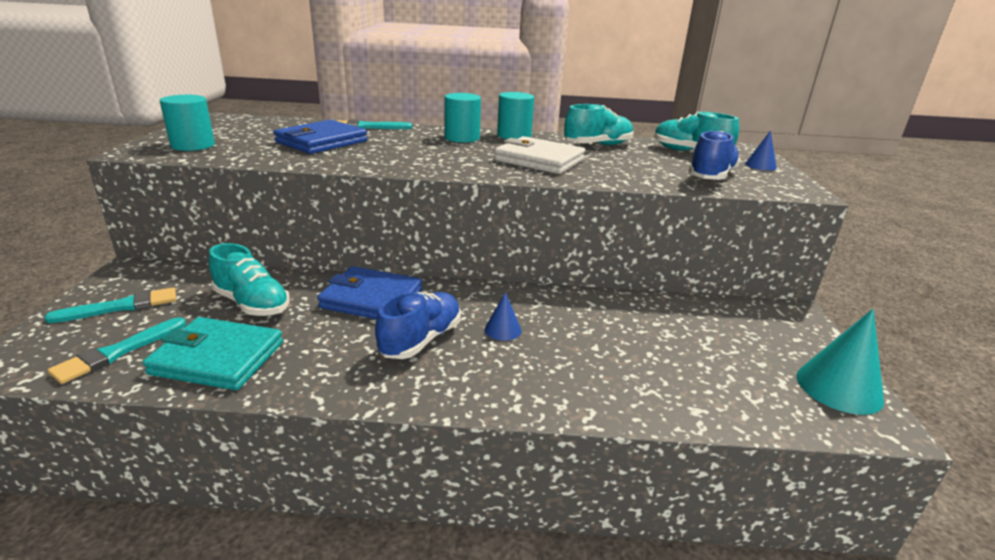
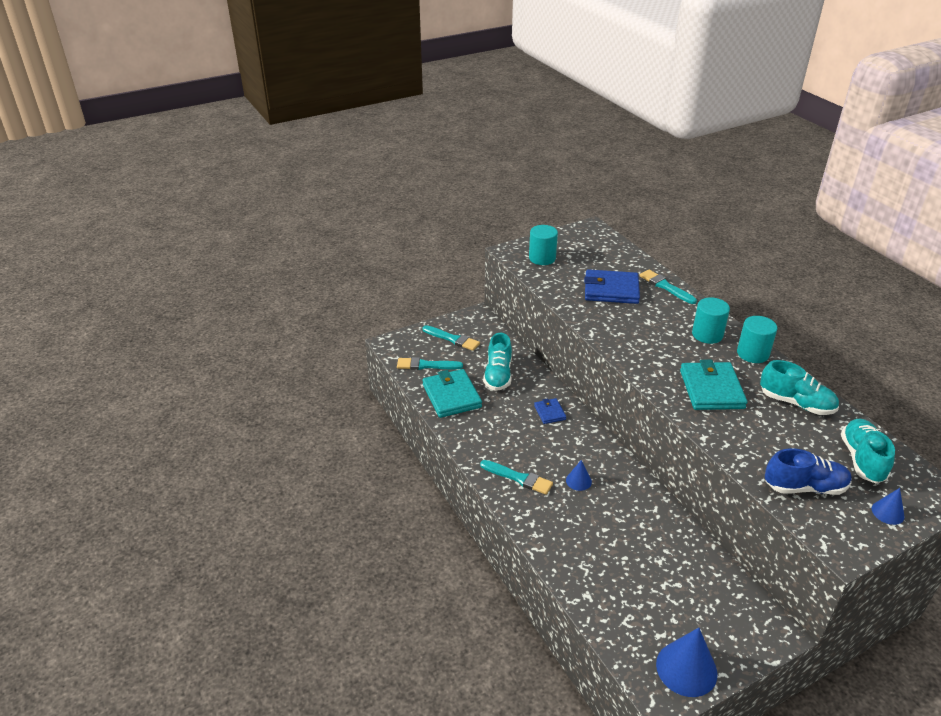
camera: 60 degrees right, 10 degrees up
(372, 299) = (549, 412): blue wallet -> blue wallet, size x0.52
(421, 340) = (534, 453): blue shoe -> none
(448, 372) = (519, 478): none -> turquoise brush
(539, 160) = (711, 389): white wallet -> turquoise wallet
(839, 387) = (686, 668): turquoise cone -> blue cone

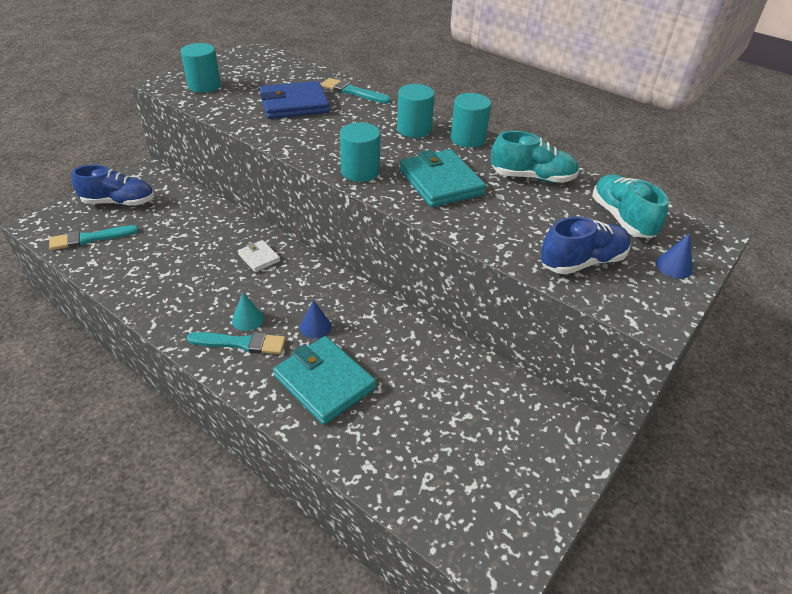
camera: 25 degrees left, 5 degrees up
(451, 396) = (131, 267): turquoise wallet -> turquoise wallet (324, 382)
(452, 339) = (119, 202): turquoise brush -> blue shoe
(498, 375) = (186, 230): turquoise shoe -> none
(528, 461) = (247, 319): none -> turquoise cone
(549, 412) = (259, 258): blue wallet -> white wallet
(646, 365) = (360, 171): none -> turquoise cylinder
(686, 668) = (515, 519): blue cone -> none

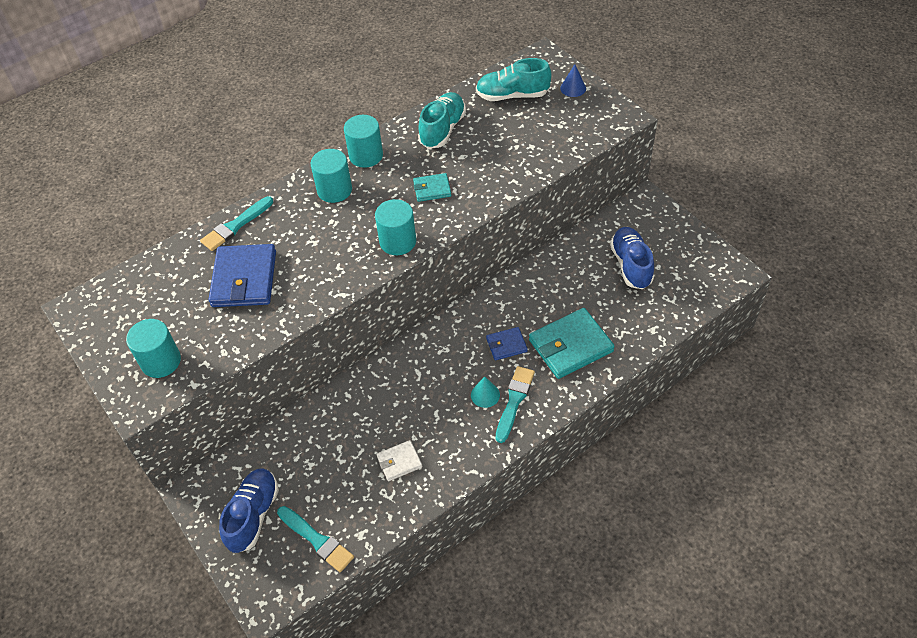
camera: 70 degrees left, 10 degrees up
(90, 238) = (317, 540): turquoise brush -> turquoise brush turned 45 degrees counterclockwise
(259, 258) = (399, 381): white wallet -> white wallet (399, 462)
(315, 326) = (506, 345): blue cone -> blue wallet
(440, 182) = (432, 189): turquoise wallet -> turquoise wallet, size x0.52
(582, 262) = (558, 133): blue shoe -> blue shoe (631, 265)

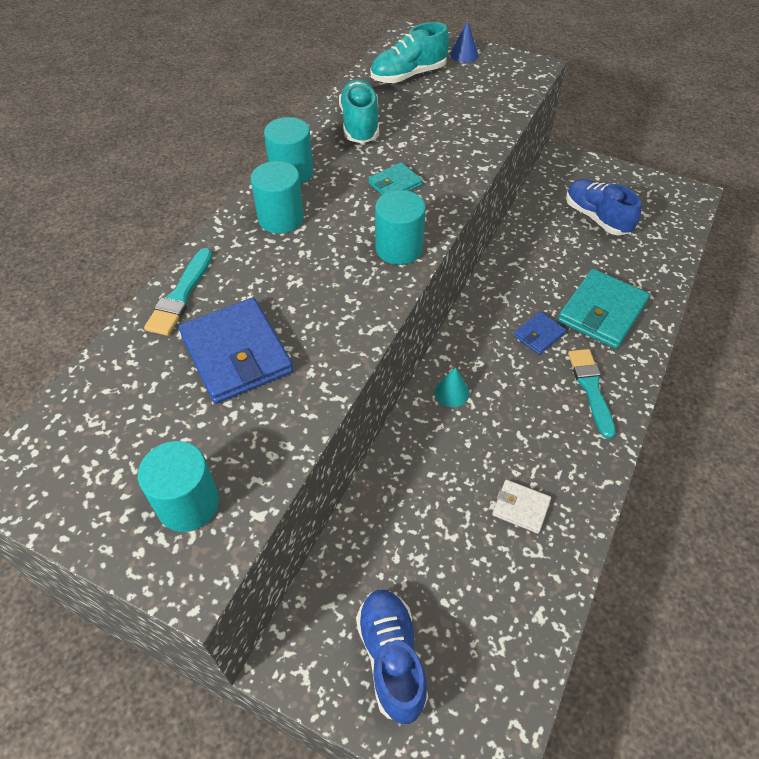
camera: 30 degrees left, 0 degrees up
(317, 540) = (493, 650): turquoise brush -> none
(399, 462) = (520, 508): white wallet -> white wallet turned 75 degrees clockwise
(485, 395) = (556, 394): turquoise cone -> turquoise cone (451, 392)

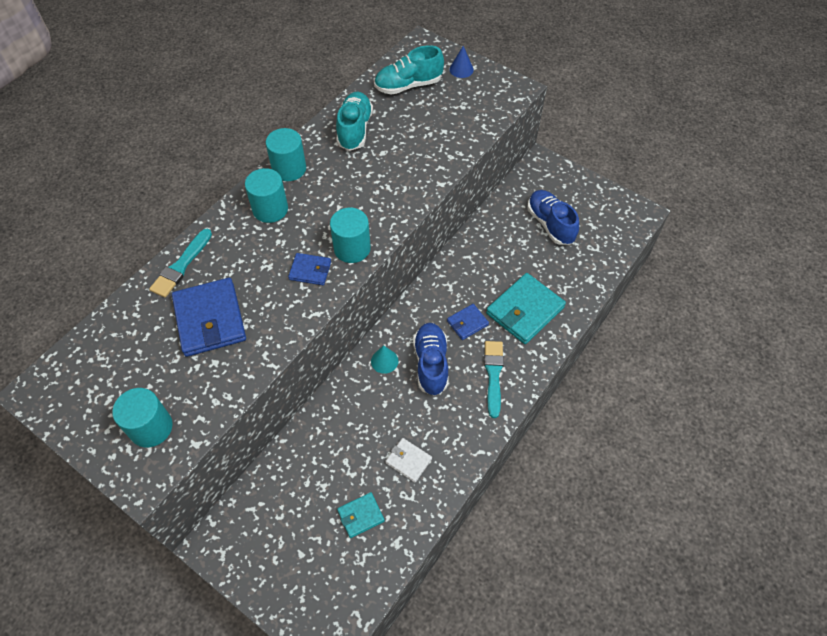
camera: 10 degrees right, 5 degrees up
(353, 279) = (310, 270): none -> blue wallet
(391, 658) = (284, 553): blue shoe -> blue shoe (431, 364)
(395, 184) = (366, 190): turquoise wallet -> turquoise wallet (361, 516)

